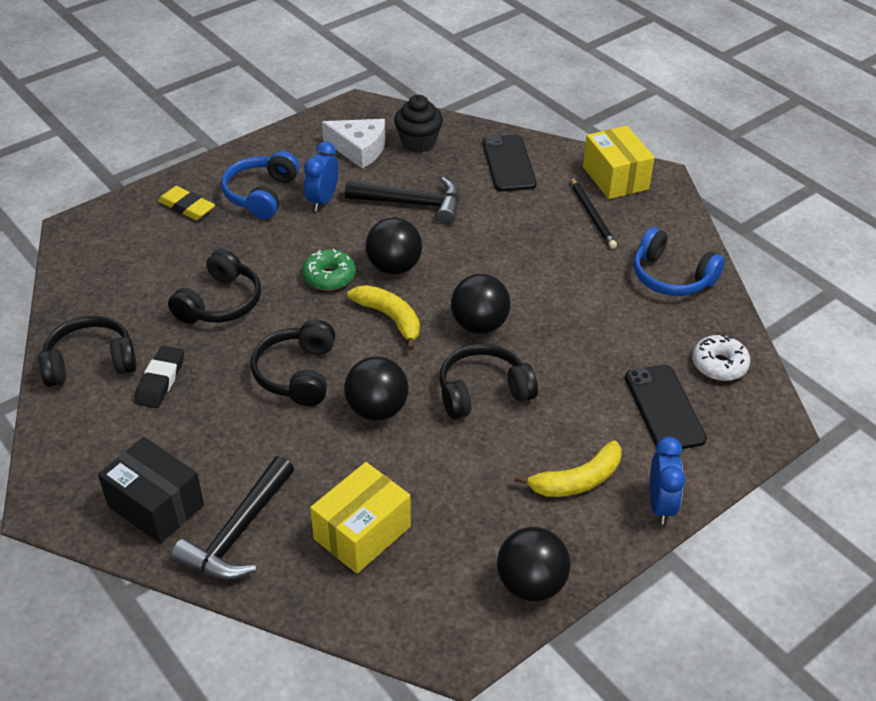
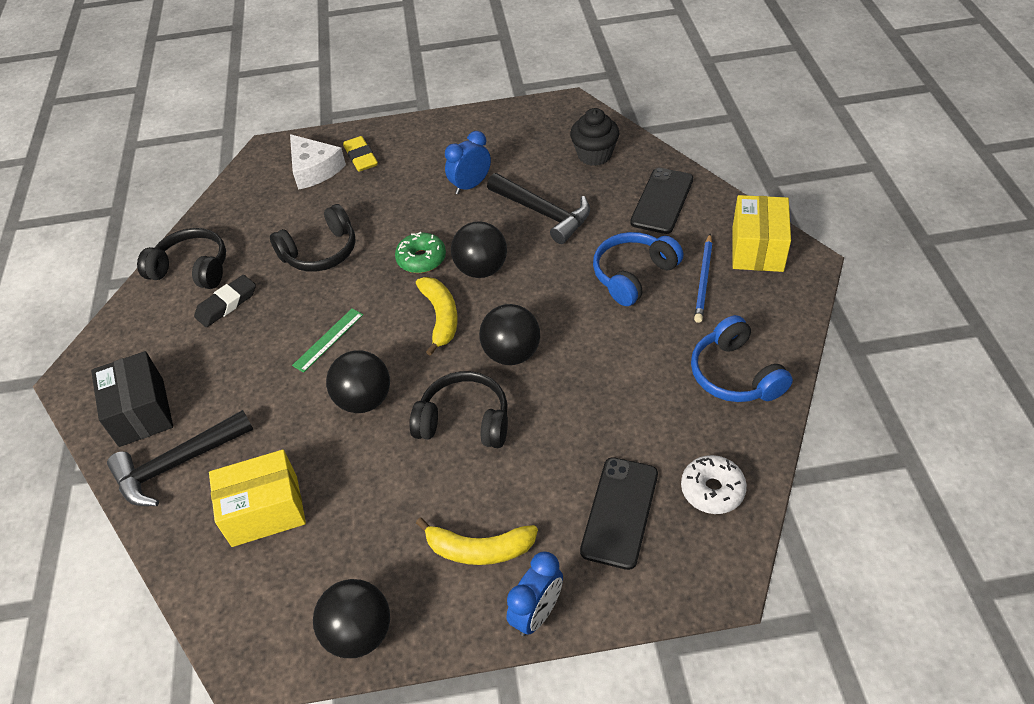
camera: 35 degrees right, 5 degrees up
(261, 194) = (425, 164): blue headphones -> blue headphones (633, 275)
(297, 374) = (328, 340): black headphones -> green ruler
(359, 149) = (538, 146): white cheese -> white cheese (314, 169)
(592, 215) = (704, 280): black pencil -> blue pencil

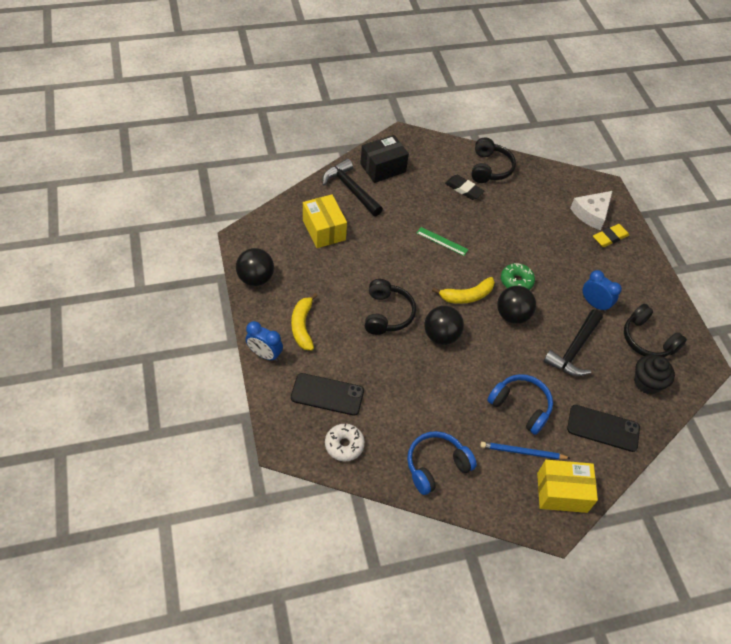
camera: 75 degrees right, 5 degrees up
(321, 252) = (514, 228): black headphones -> black headphones (647, 340)
(364, 400) = (398, 264): black ball -> none

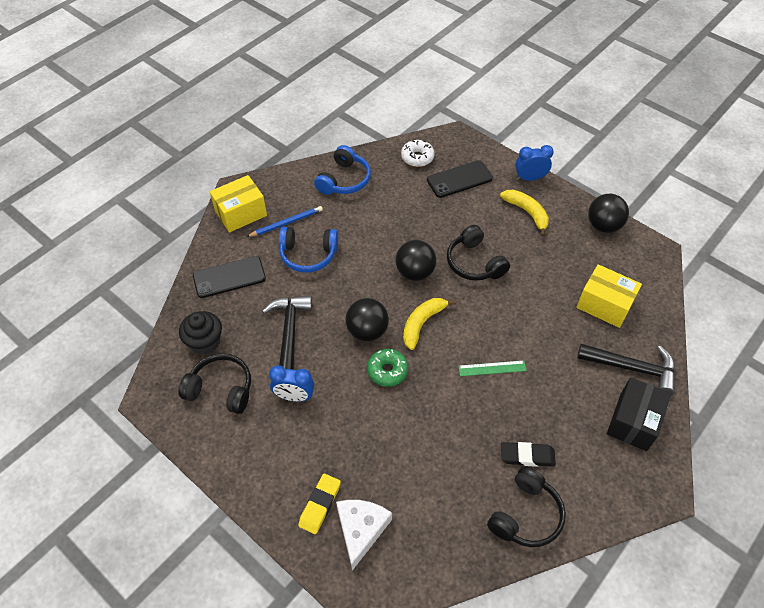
camera: 150 degrees right, 0 degrees up
(490, 168) = (526, 515): black headphones -> black headphones turned 120 degrees counterclockwise

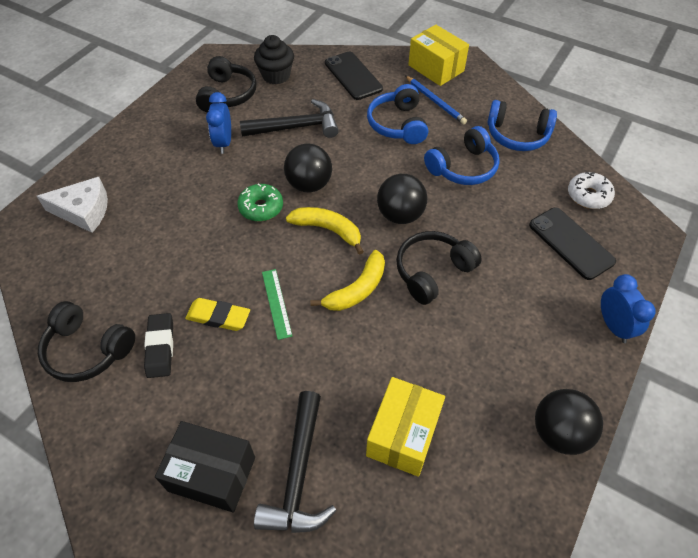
camera: 80 degrees right, 0 degrees up
(320, 505) = (111, 178): yellow eraser -> yellow eraser (218, 317)
(372, 222) = (463, 167): none -> blue headphones
(527, 213) = (543, 326): yellow banana -> yellow banana (357, 289)

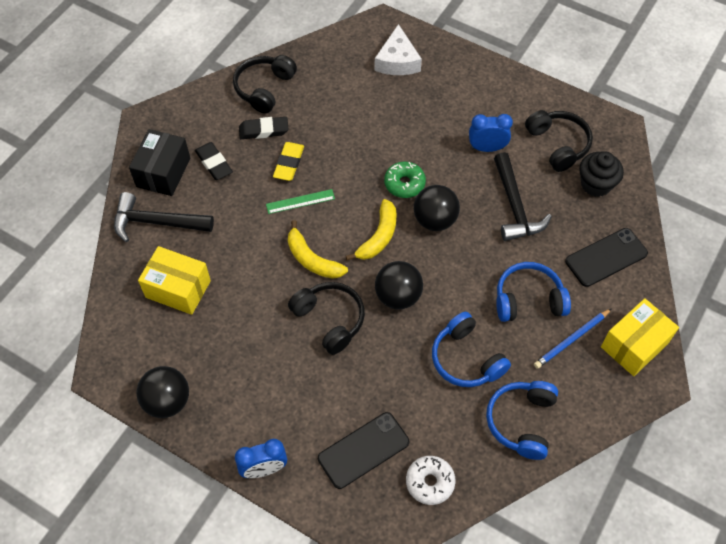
camera: 90 degrees right, 5 degrees up
(205, 405) = (214, 163): none -> black eraser
(227, 95) = (558, 144): black headphones -> black headphones turned 120 degrees counterclockwise

